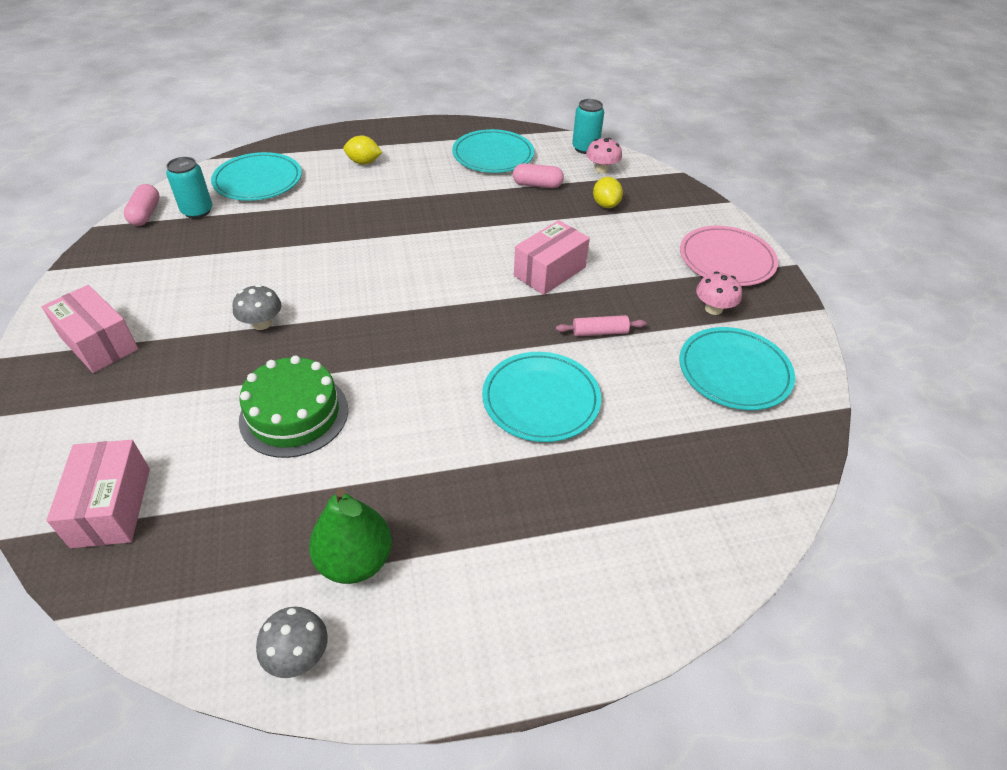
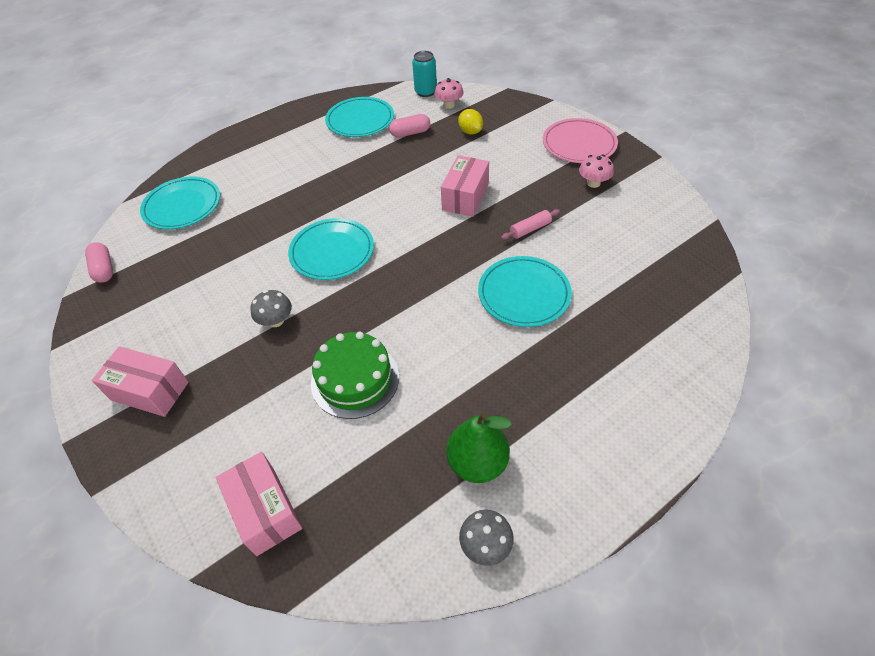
camera: 20 degrees left, 5 degrees up
(197, 211) = (149, 250): turquoise can -> none
(364, 162) = (261, 160): yellow lemon -> none
(734, 371) = (634, 222): turquoise plate -> turquoise plate (332, 252)

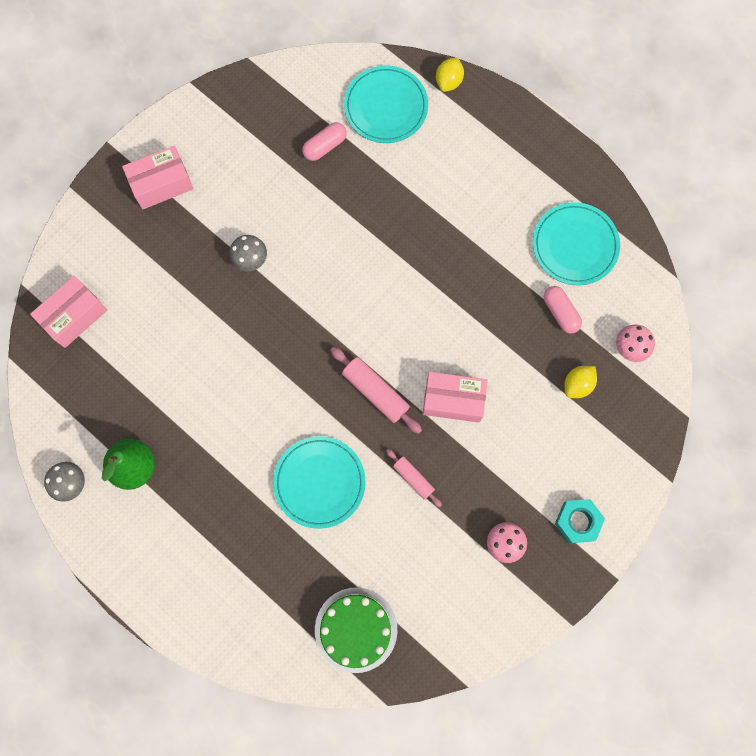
camera: 75 degrees right, 25 degrees up
(104, 269) = (286, 76): pink capsule -> pink capsule (325, 146)
(150, 391) = (162, 184): pink box -> pink box turned 60 degrees clockwise
(186, 167) = (448, 81): none -> yellow lemon
(332, 252) = (345, 282): turquoise plate -> none
(355, 379) = (197, 348): green cake -> green cake (356, 629)
(425, 92) = (654, 311): turquoise can -> none
(444, 244) = (375, 392): none -> pink rolling pin
(579, 144) = (577, 521): pink plate -> turquoise nut

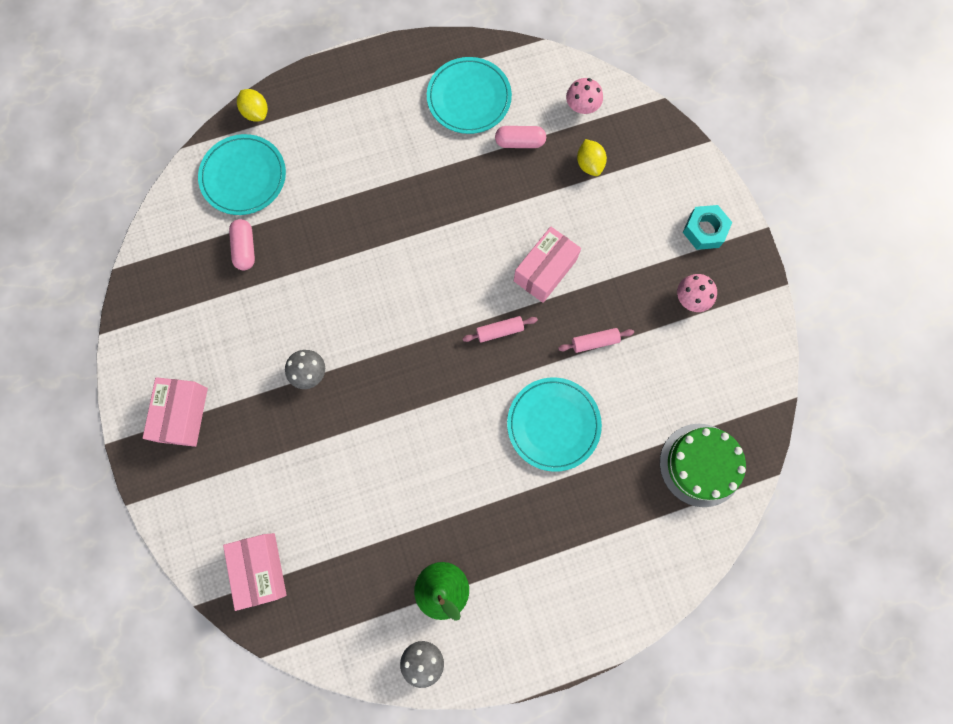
camera: 60 degrees left, 0 degrees up
(375, 392) = (499, 331): pink rolling pin -> pink rolling pin, size x0.62

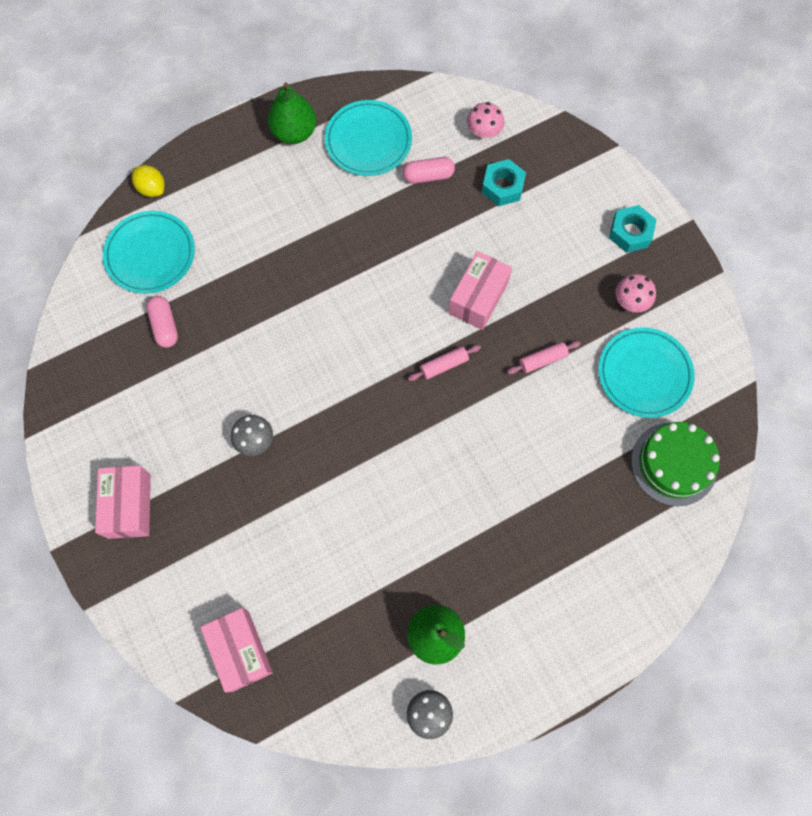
camera: 10 degrees left, 5 degrees down
(400, 79) = (294, 132): none -> green pear
(553, 424) = (517, 449): turquoise plate -> turquoise plate (644, 374)
(589, 164) = (502, 187): yellow lemon -> turquoise nut

